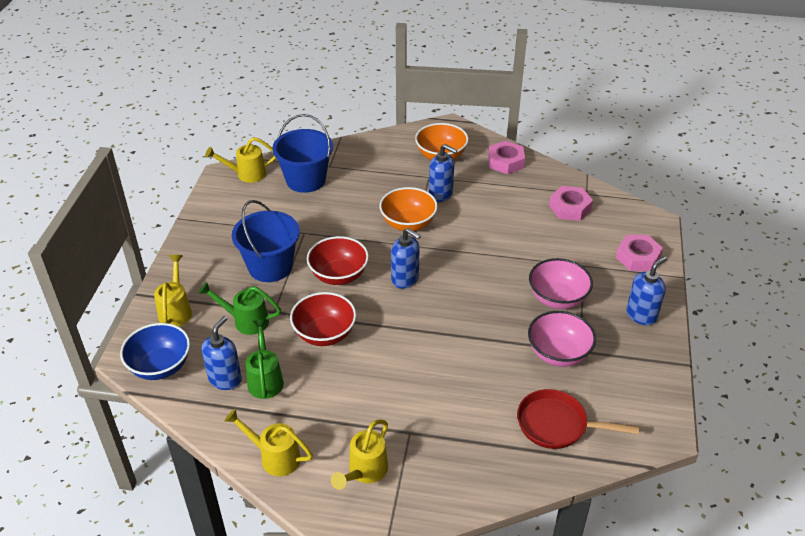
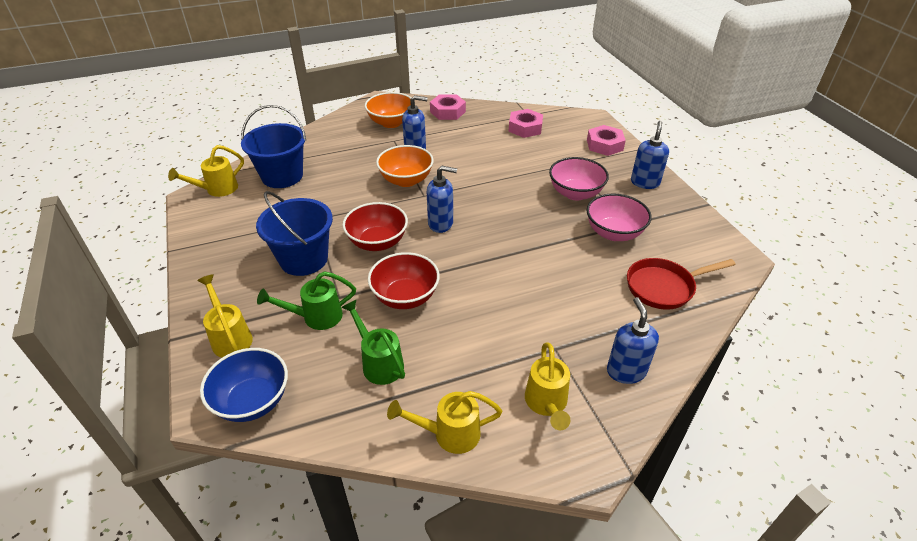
camera: 30 degrees left, 0 degrees up
(225, 379) = (337, 381): blue soap dispenser -> blue soap dispenser (626, 371)

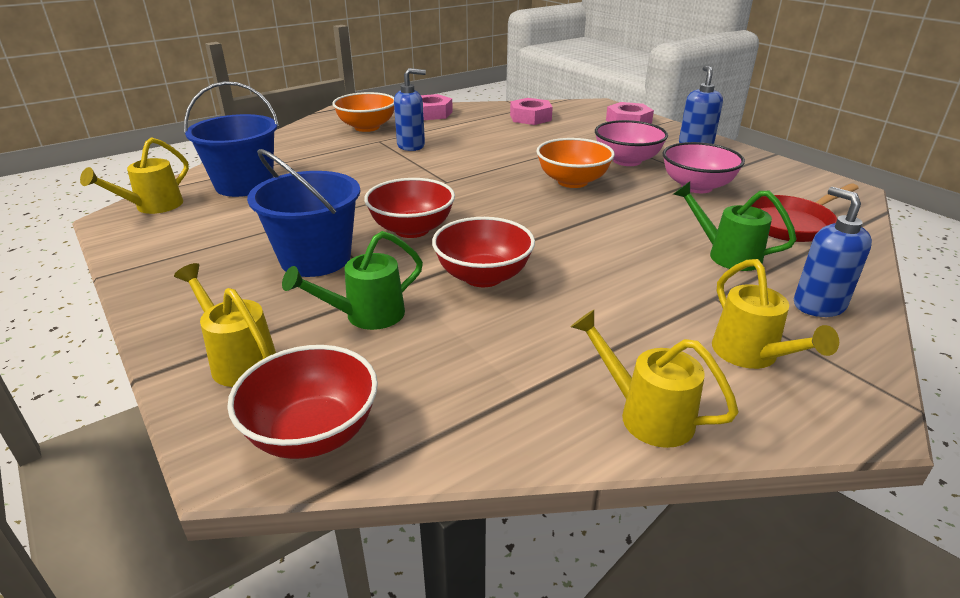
camera: 15 degrees left, 10 degrees down
(252, 401) = (313, 433): blue bowl -> red bowl
(379, 363) = (490, 351): green watering can -> green watering can (726, 255)
(406, 180) = (415, 171): orange bowl -> orange bowl (572, 182)
(441, 224) = (485, 203): blue soap dispenser -> none
(449, 434) = (646, 414): yellow watering can -> yellow watering can turned 60 degrees clockwise

